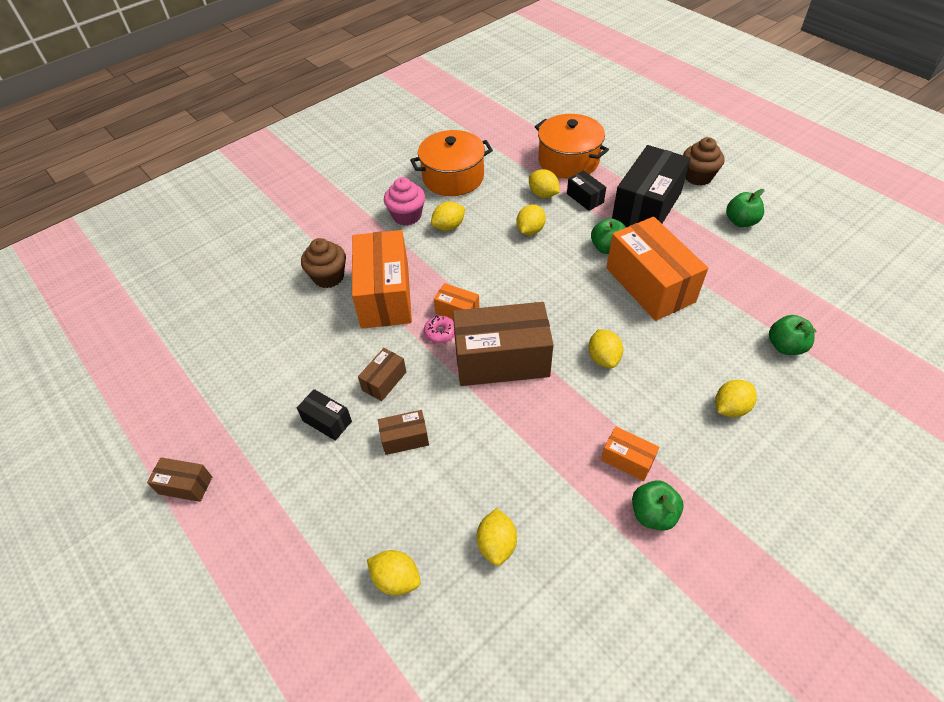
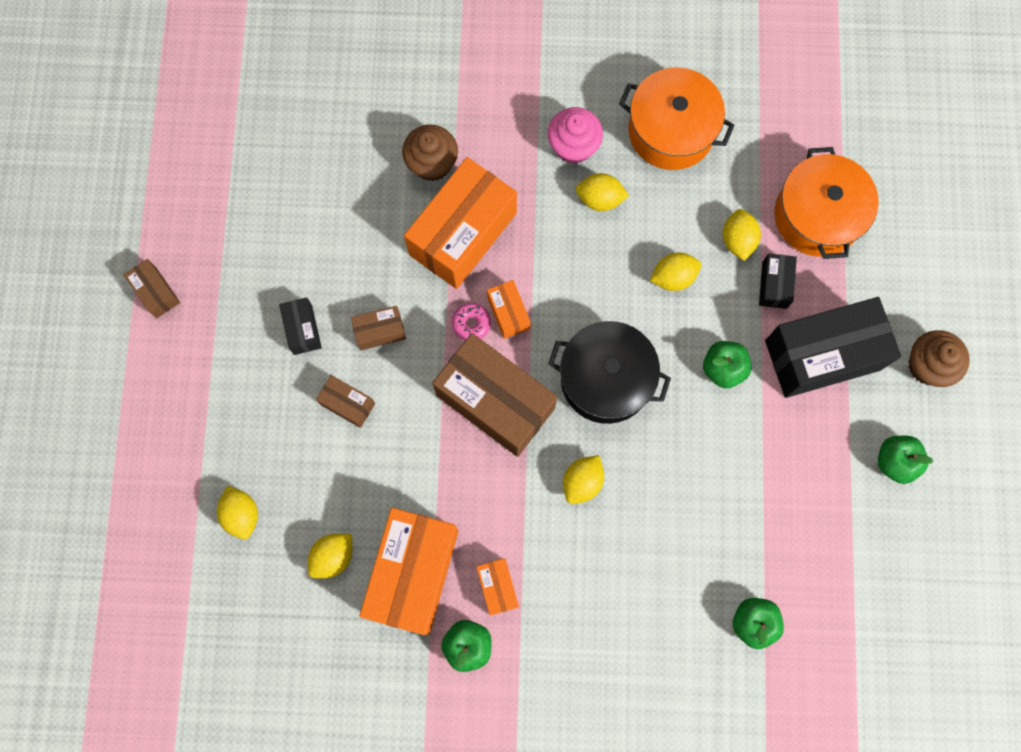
camera: 40 degrees right, 25 degrees up
(552, 299) = (606, 379): none -> black pot
(650, 284) = (713, 447): orange box -> orange box (413, 573)
(730, 408) = (632, 627): yellow lemon -> none

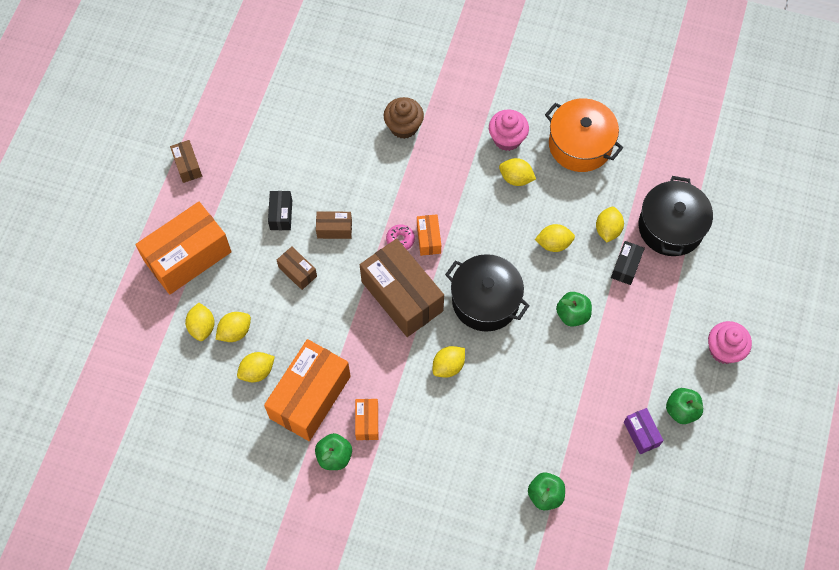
camera: 15 degrees right, 10 degrees down
(288, 509) = (235, 331): none -> yellow lemon
(463, 234) = (411, 178): orange box -> orange box (188, 257)
(817, 216) = (670, 227): orange pot -> black pot
(822, 355) = (648, 323): black box -> none
(853, 507) = (641, 434): none -> purple box
(927, 365) = (724, 350): brown cupcake -> pink cupcake

